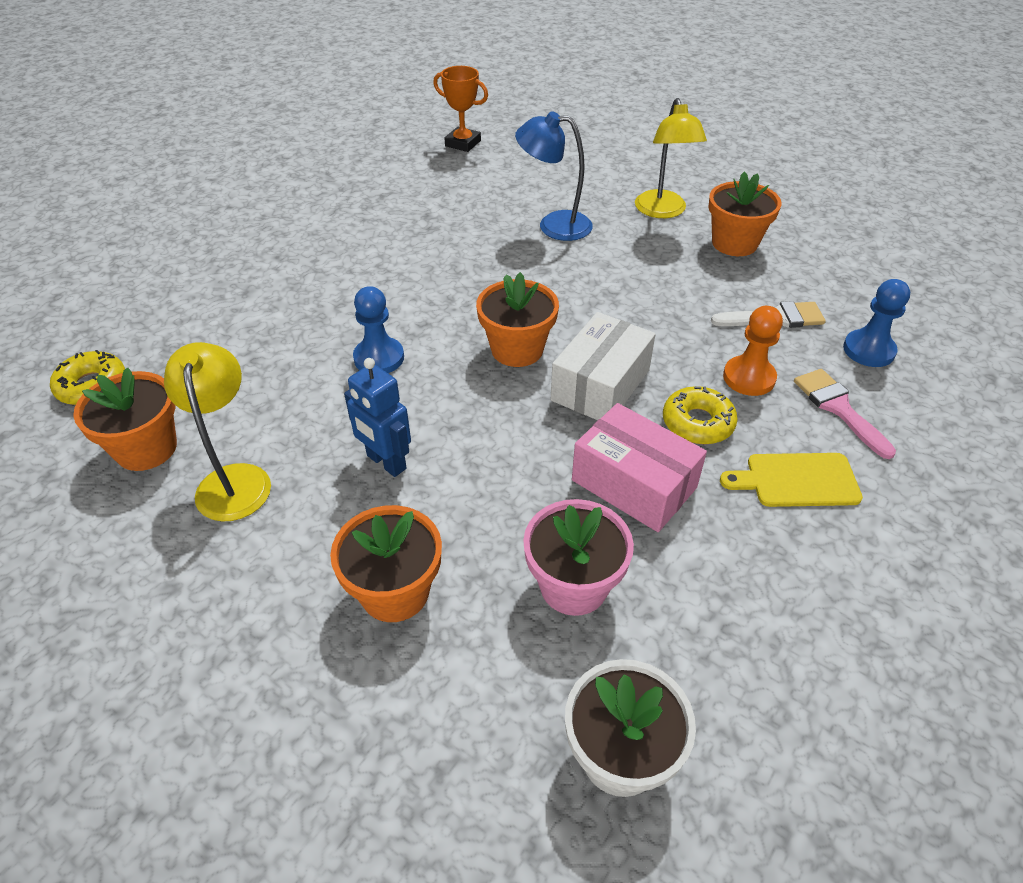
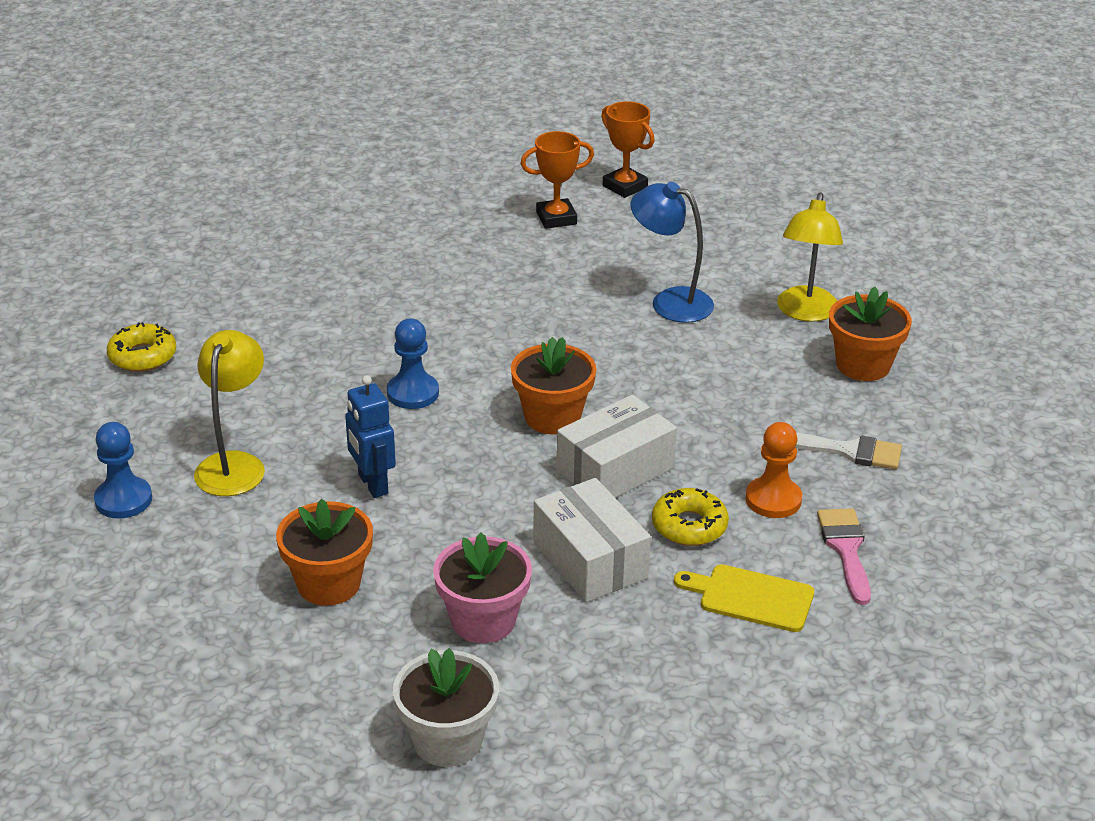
camera: 20 degrees right, 10 degrees down
(146, 448) = (170, 420): orange flower pot -> none
(422, 178) = (556, 218): none -> orange trophy
(634, 484) = (590, 559): pink box -> white box
(868, 350) = (926, 506): blue pawn -> blue pawn (123, 500)

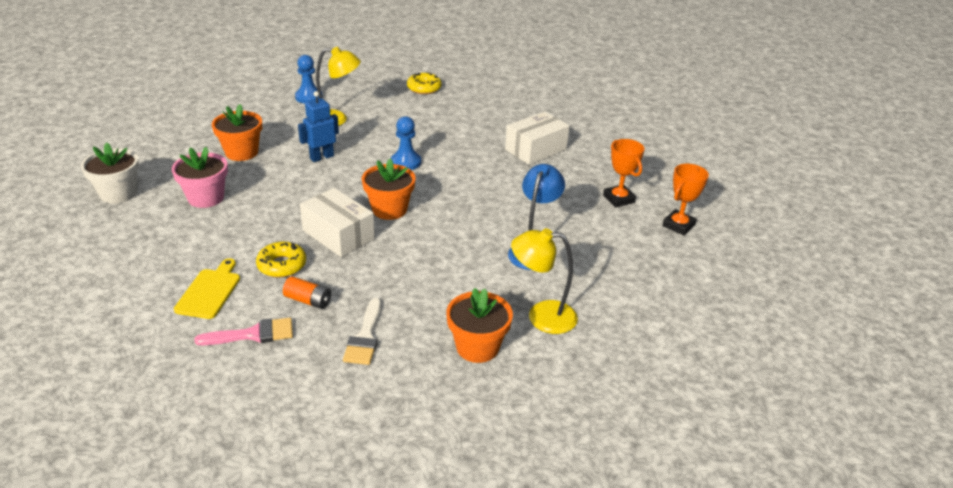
camera: 80 degrees right, 0 degrees up
(590, 559) = (252, 229): white box -> white box (535, 149)
(773, 499) = (308, 300): orange pawn -> orange battery

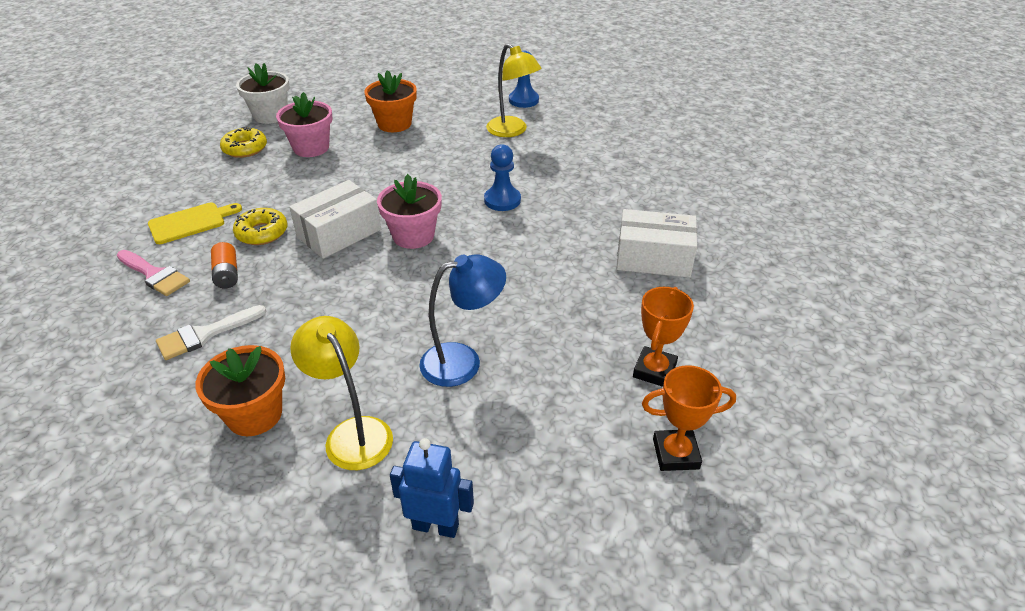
camera: 50 degrees right, 5 degrees up
(321, 157) = (443, 158): blue robot -> blue robot (436, 526)
(338, 235) = (339, 233): white box -> white box turned 45 degrees clockwise
(389, 209) = (413, 236): orange flower pot -> pink flower pot
(424, 88) = (643, 137): yellow donut -> yellow donut (245, 148)

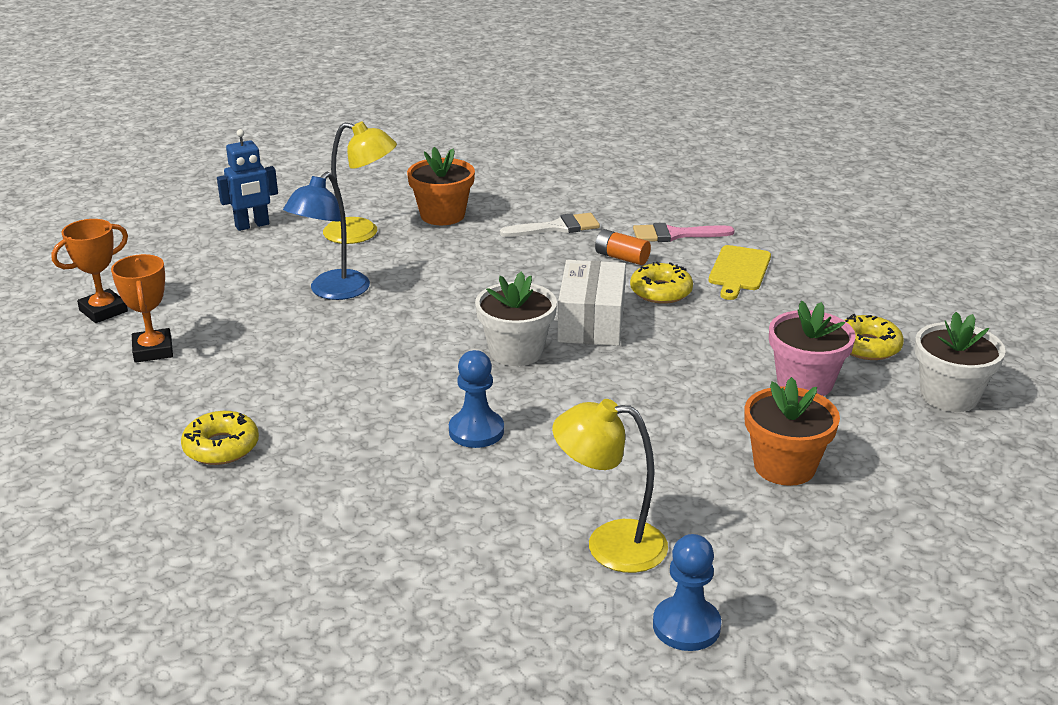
camera: 140 degrees right, 10 degrees down
(205, 334) = (557, 227): white brush -> white brush turned 60 degrees clockwise
(413, 236) = (516, 351): pink flower pot -> white flower pot
(653, 258) = (221, 447): white box -> yellow donut

